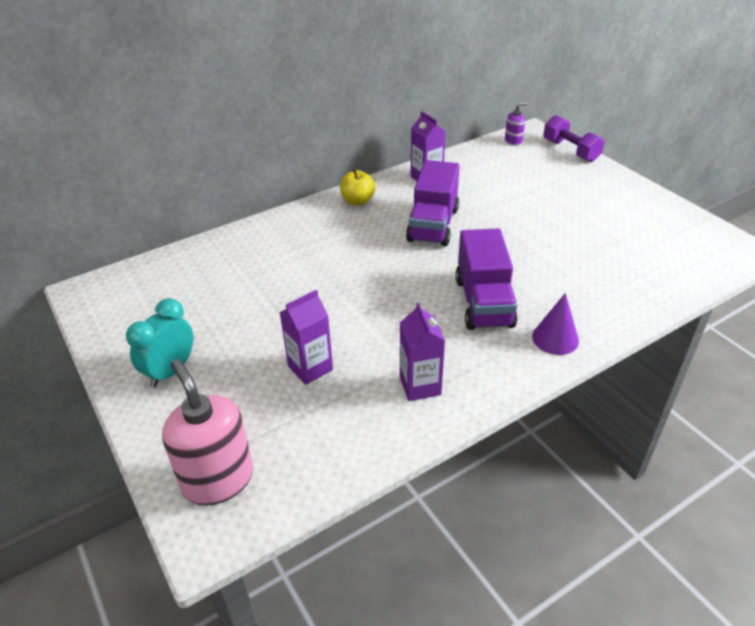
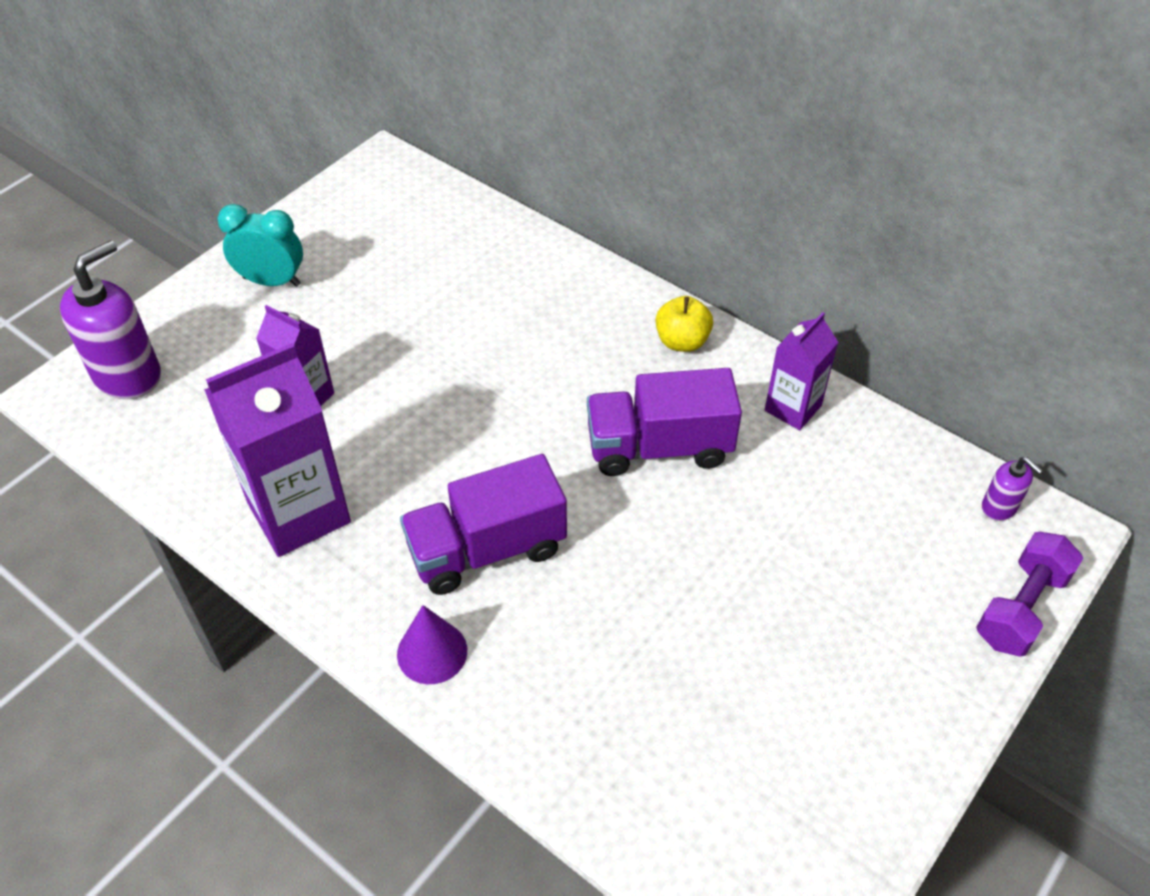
camera: 70 degrees right, 10 degrees up
(218, 479) = (128, 375): pink soap dispenser -> purple soap dispenser
(420, 386) = (299, 512): purple carton -> purple carton, size x1.75

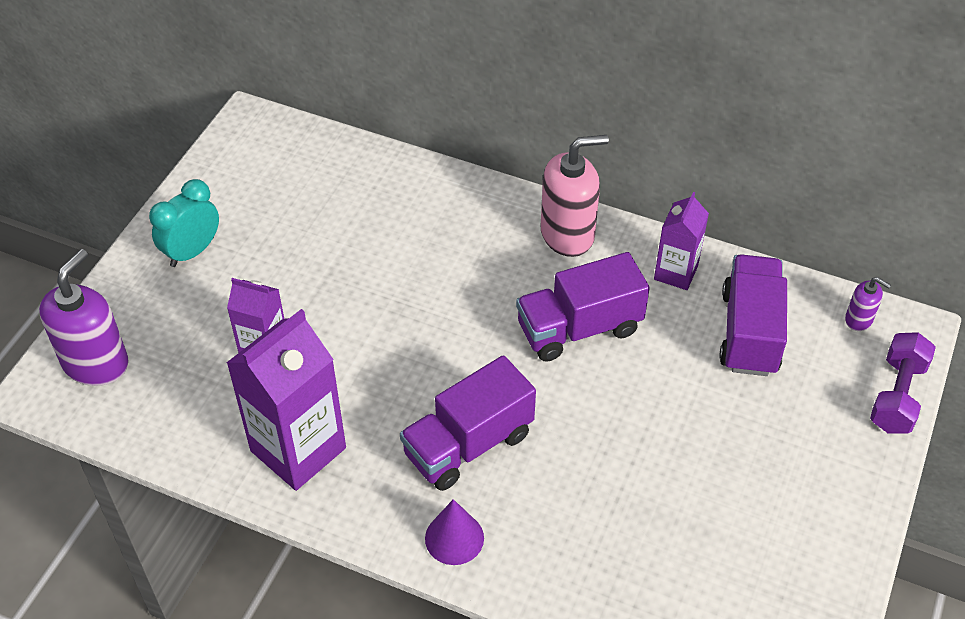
camera: 15 degrees left, 0 degrees up
(272, 281) = (192, 251): turquoise clock -> turquoise clock turned 45 degrees counterclockwise
(682, 341) = (568, 234): yellow apple -> pink soap dispenser
(859, 493) = (749, 332): none -> purple truck

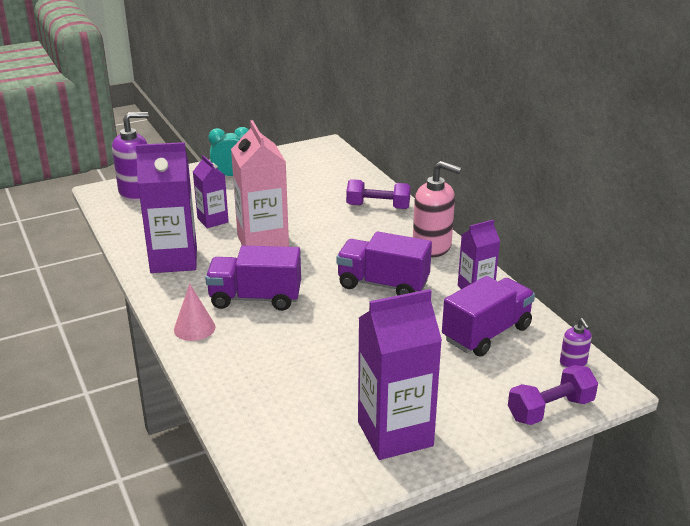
camera: 40 degrees right, 20 degrees down
(371, 348) = (263, 242): none -> pink carton
(438, 201) = (378, 206): none -> purple dumbbell
(454, 538) = (194, 328): purple cone -> pink cone
(805, 529) = (395, 434): none -> purple carton

